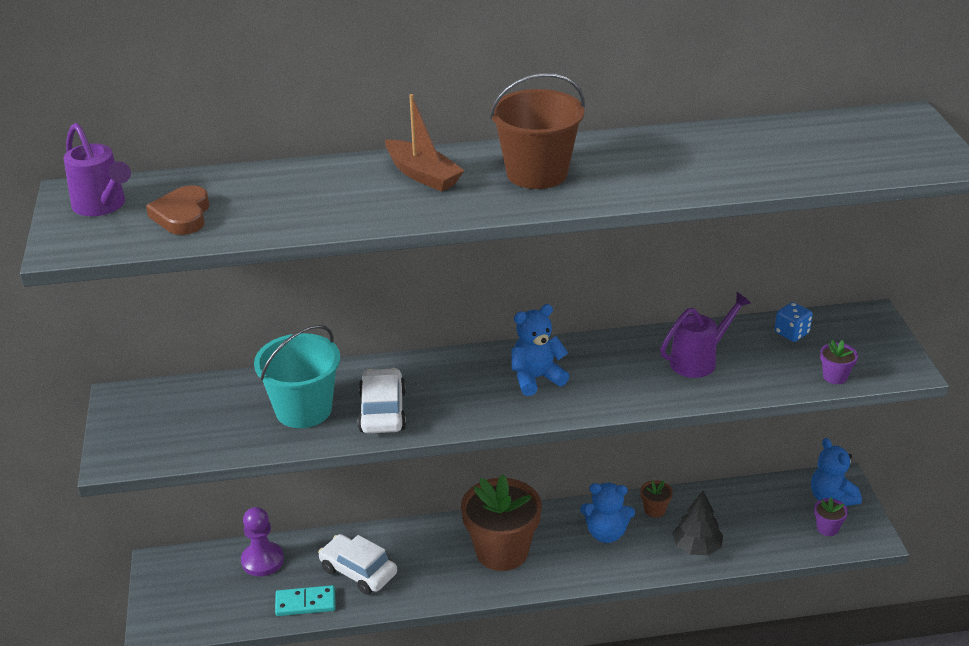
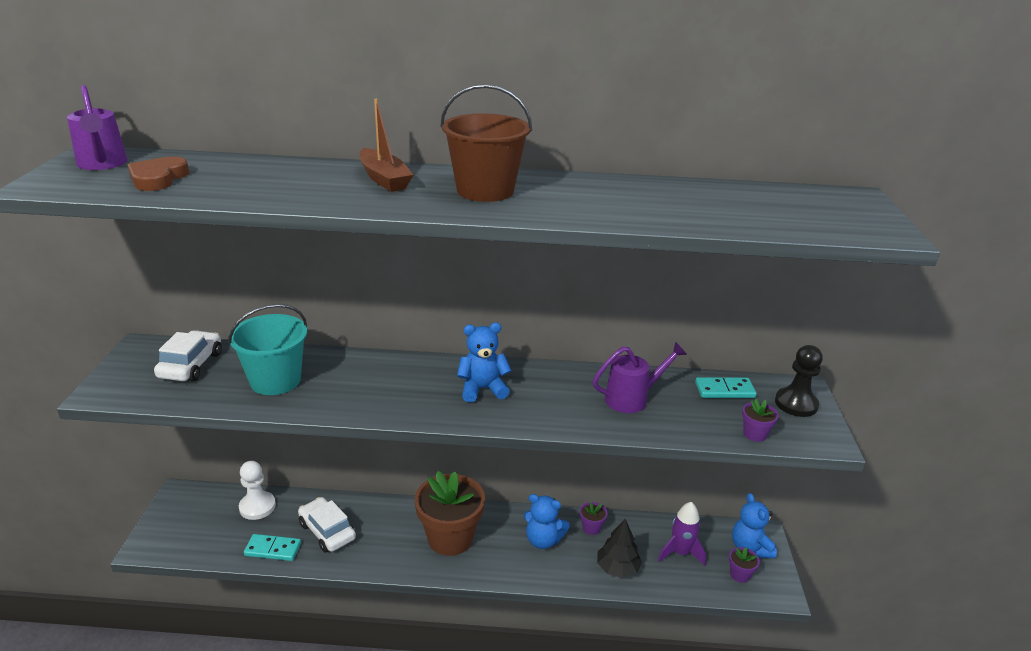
camera: 10 degrees right, 5 degrees down
(262, 560) = (257, 507): purple pawn -> white pawn
(382, 411) = (338, 393): white car -> white car (191, 365)
(655, 510) = (591, 528): brown flower pot -> purple flower pot
(759, 518) = (680, 553): none -> purple rocket
(791, 333) = (724, 390): blue dice -> turquoise domino
(868, 335) = (796, 404): none -> black pawn

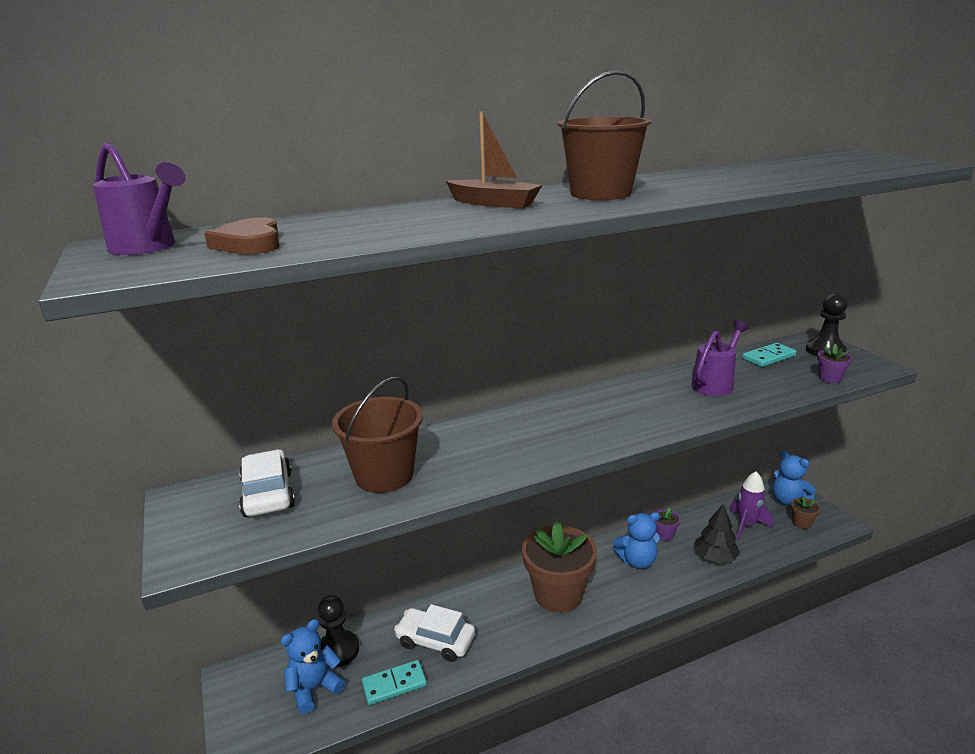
camera: 25 degrees left, 5 degrees down
(257, 507) = (338, 650): white pawn -> black pawn
(275, 380) = (384, 475): turquoise bucket -> brown bucket
(482, 389) = (591, 416): blue teddy bear -> blue teddy bear (314, 688)
(740, 574) = (801, 523): purple flower pot -> brown flower pot

